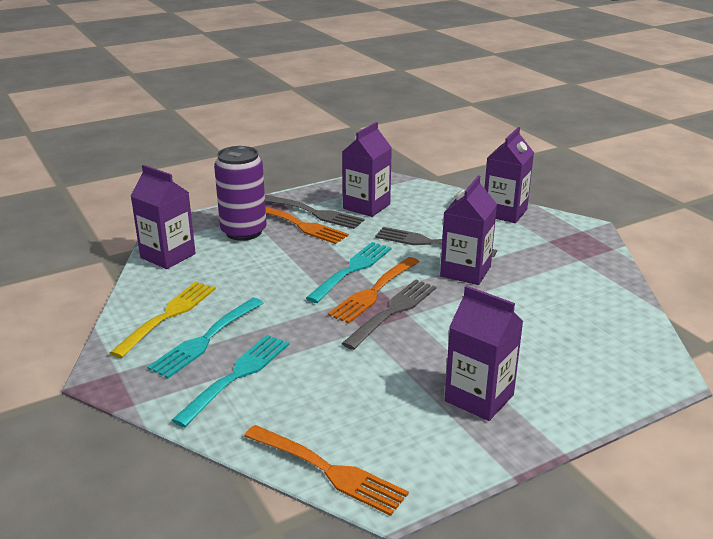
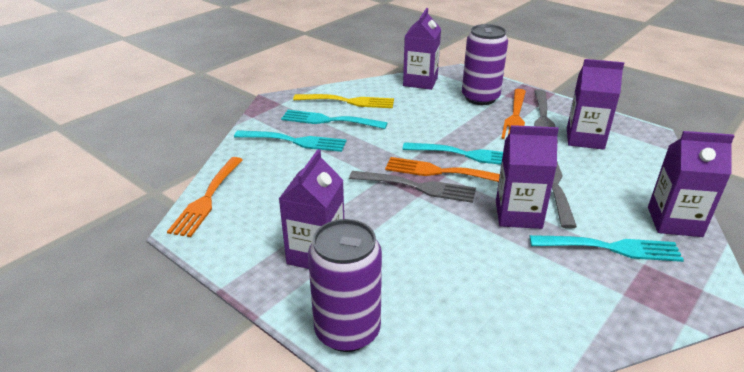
camera: 70 degrees right, 5 degrees up
(526, 247) = (611, 248): none -> turquoise fork
(596, 399) = (347, 331): none -> purple can

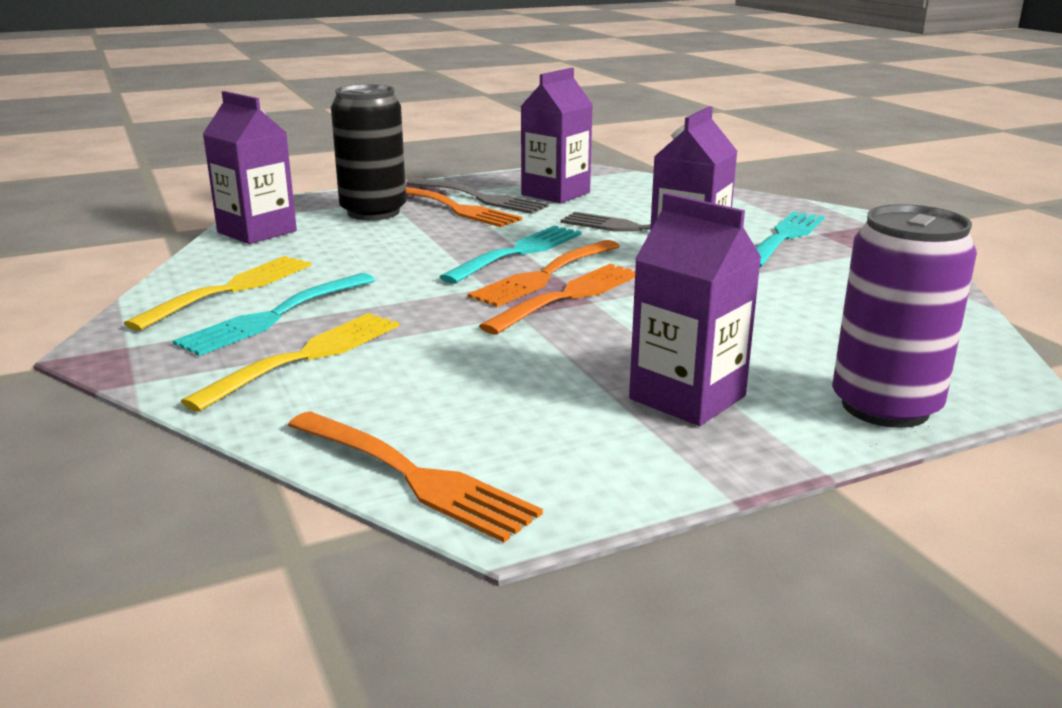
camera: 65 degrees left, 10 degrees down
(295, 141) = (306, 357): turquoise fork -> yellow fork
(417, 187) = (569, 296): grey fork -> orange fork
(480, 98) = (373, 212): purple can -> black can
(674, 222) = (755, 204): purple carton -> none

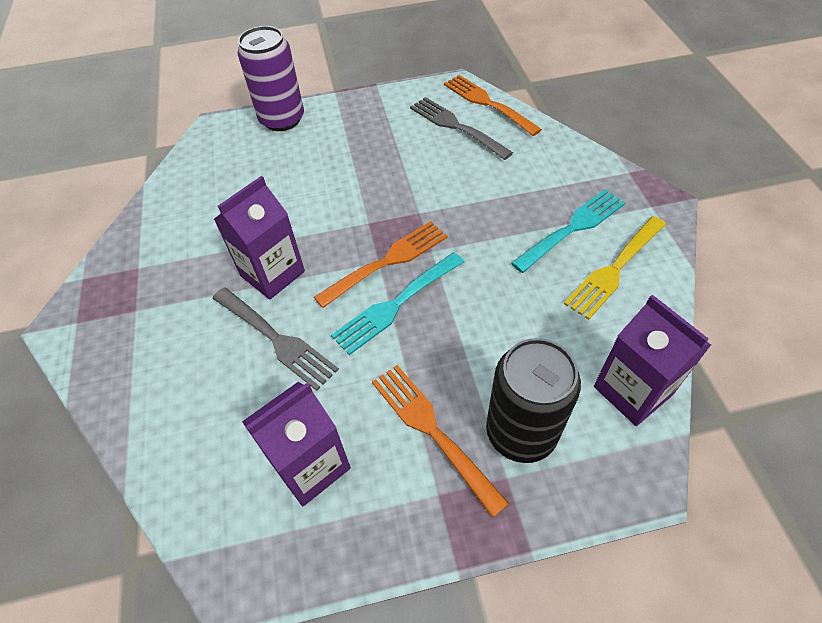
camera: 165 degrees left, 30 degrees up
(306, 357) = (544, 183): yellow fork -> none
(480, 198) = (400, 465): grey fork -> grey fork (456, 126)
(569, 296) = (381, 229): orange fork -> none
(687, 398) = (362, 133): purple carton -> none
(785, 237) = (170, 303): turquoise fork -> none

